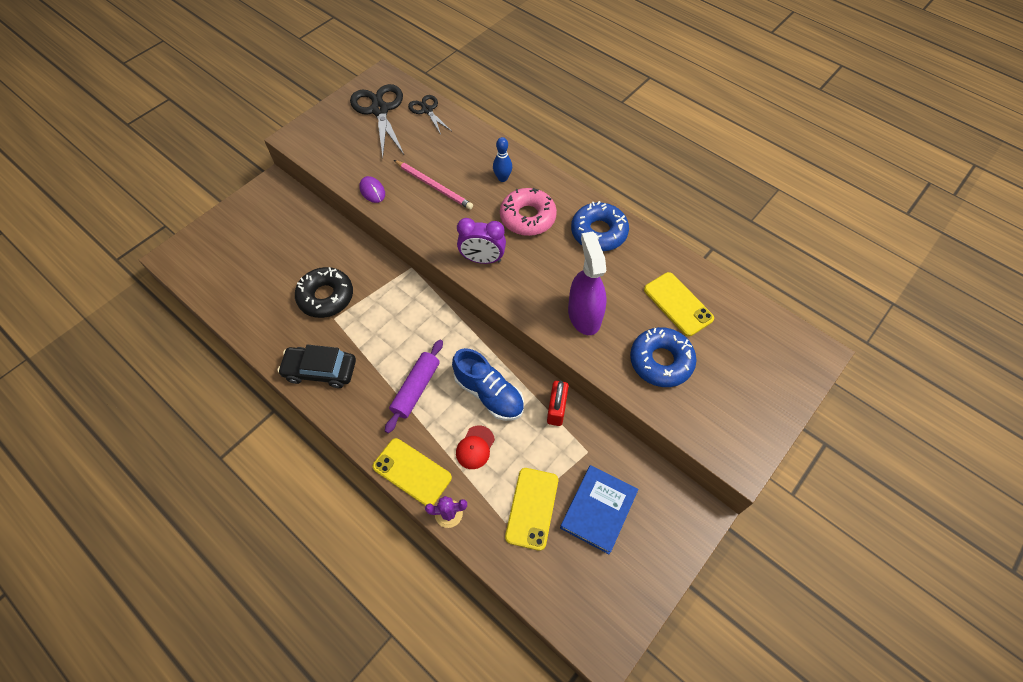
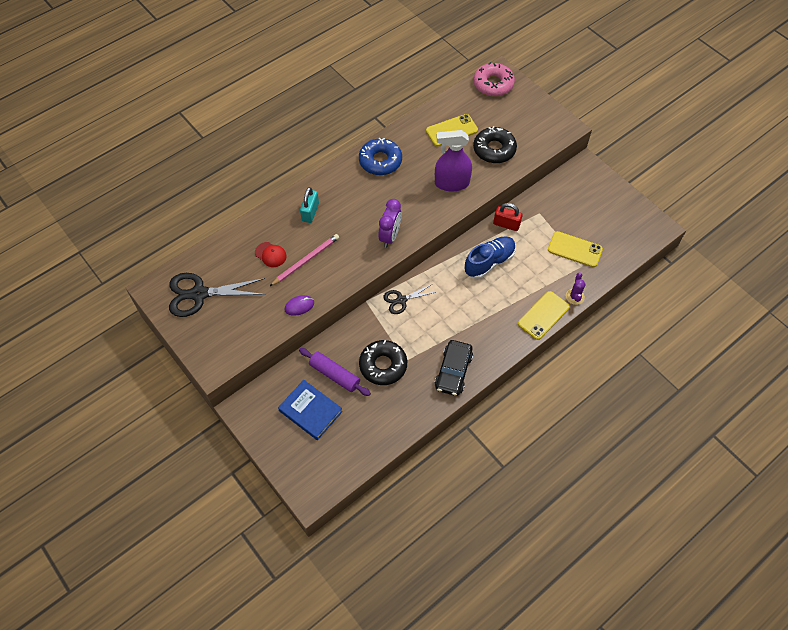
camera: 80 degrees left, 0 degrees up
(416, 389) = (479, 307): purple rolling pin -> purple rolling pin (334, 375)
(427, 110) = (212, 257): black scissors -> black scissors (401, 300)
(475, 447) = (529, 275): red cap -> red cap (270, 254)
(502, 178) = (310, 212): blue bowling pin -> turquoise padlock
(528, 217) = (355, 202): pink donut -> pink donut (493, 84)
(598, 510) = (578, 215): blue book -> blue book (310, 411)
(661, 361) = (494, 149): blue donut -> black donut

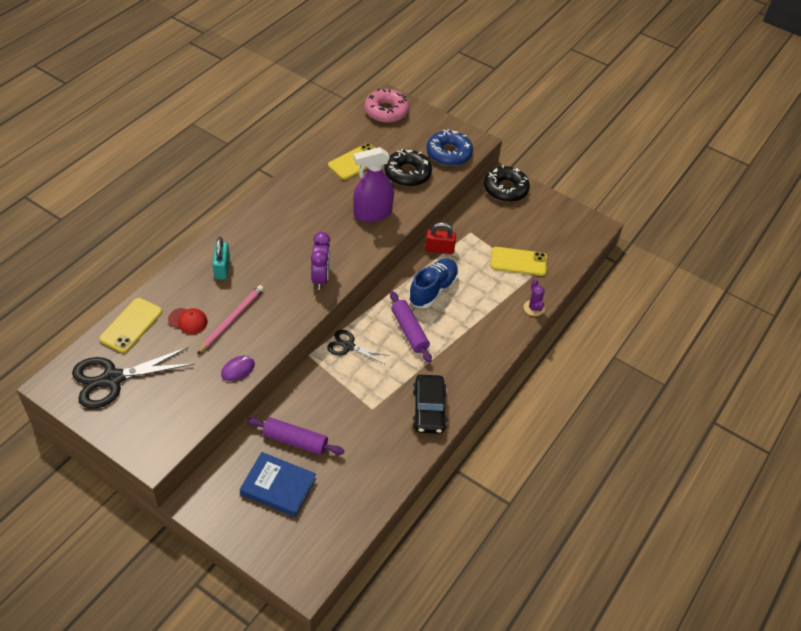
camera: 20 degrees left, 10 degrees down
(380, 161) = (287, 203): blue donut -> blue donut (449, 153)
(383, 365) = (348, 419): black donut -> black donut (505, 189)
(401, 300) = (348, 346): black scissors -> black scissors turned 60 degrees clockwise
(457, 296) = (409, 331): none -> purple rolling pin
(543, 315) = (507, 333): yellow phone -> yellow phone (131, 325)

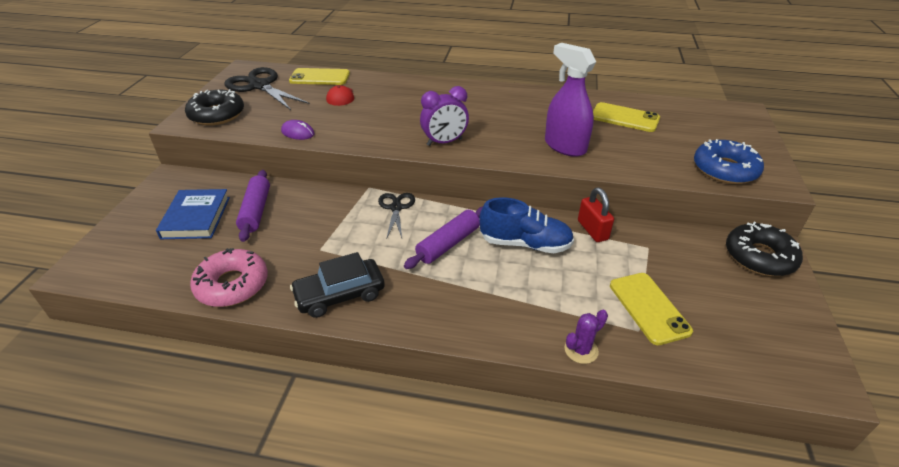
camera: 70 degrees right, 10 degrees down
(222, 268) = (412, 94): turquoise padlock -> none
(232, 319) = (355, 114): pink pencil -> none
(386, 111) = (723, 114): pink donut -> pink donut (232, 285)
(407, 173) = (652, 151): black donut -> black donut (217, 115)

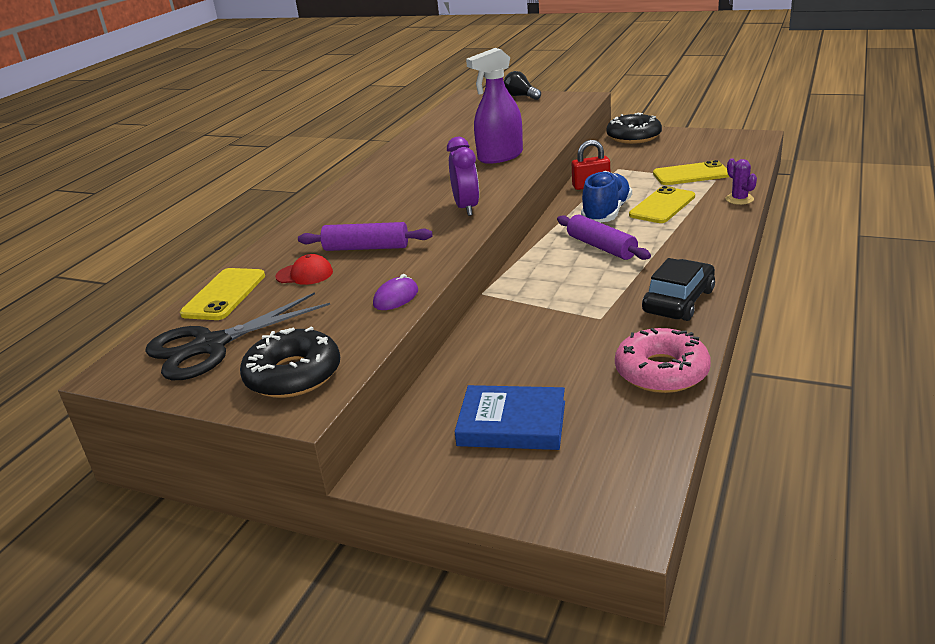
camera: 75 degrees left, 10 degrees down
(256, 211) = (510, 371): purple rolling pin -> purple rolling pin (366, 248)
(340, 295) = (678, 301): black car -> black car turned 135 degrees counterclockwise
(396, 208) = (531, 275): black scissors -> none
(624, 118) = (458, 132): yellow phone -> yellow phone (662, 206)
(725, 169) = (559, 109): blue donut -> none
(757, 141) = (521, 96): none -> black light bulb

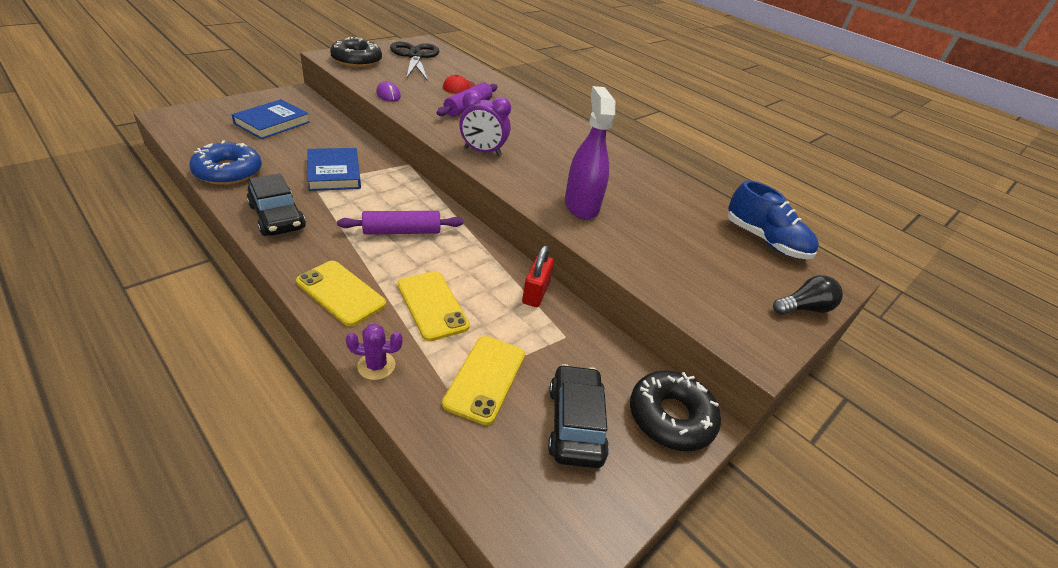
camera: 105 degrees right, 10 degrees up
(224, 295) = (466, 69): yellow phone -> yellow phone (341, 293)
(563, 317) = (334, 173): none -> blue book
(606, 213) = (461, 267): blue shoe -> blue shoe (765, 241)
(661, 371) = (228, 172): pink donut -> blue donut
(678, 151) = (575, 423): none -> black car

